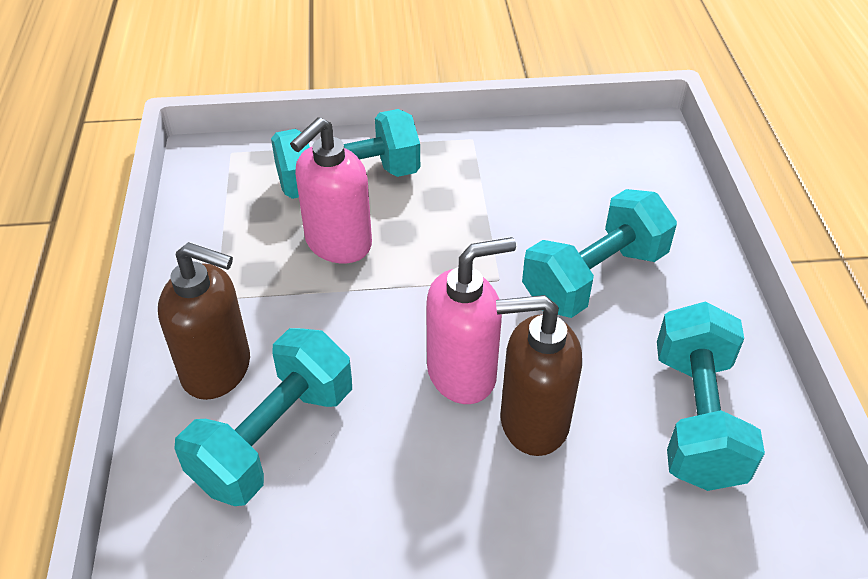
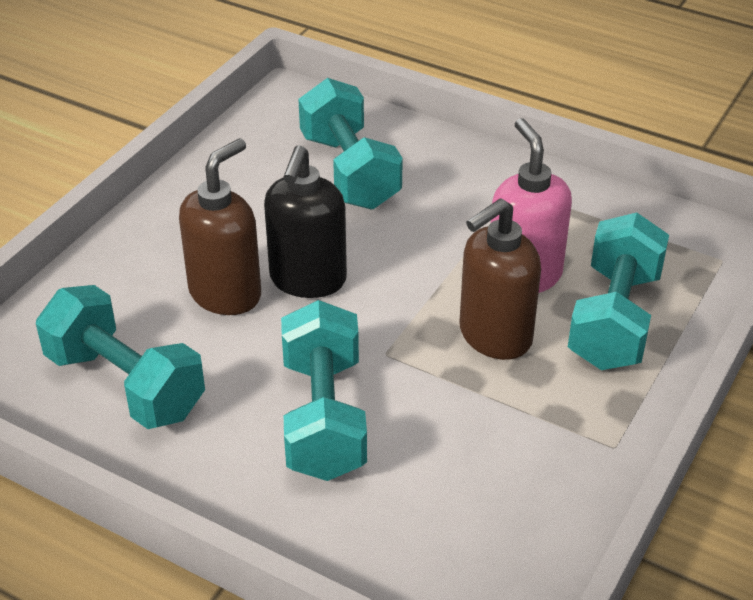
camera: 125 degrees right, 5 degrees down
(217, 370) = (438, 167): brown soap dispenser -> brown soap dispenser (494, 336)
(462, 374) = (307, 280): pink soap dispenser -> black soap dispenser

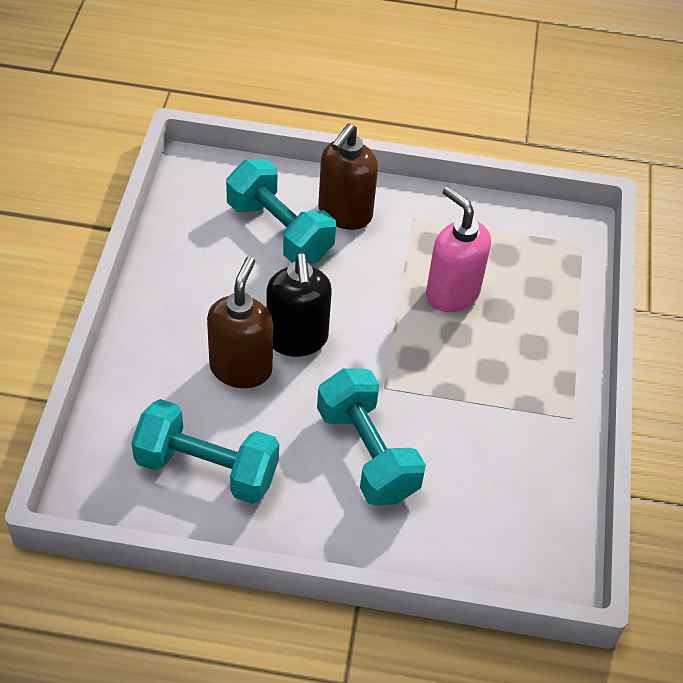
camera: 25 degrees left, 10 degrees up
(494, 336) = (454, 351): brown soap dispenser -> brown soap dispenser (344, 214)
(614, 319) = (530, 314): turquoise dumbbell -> none

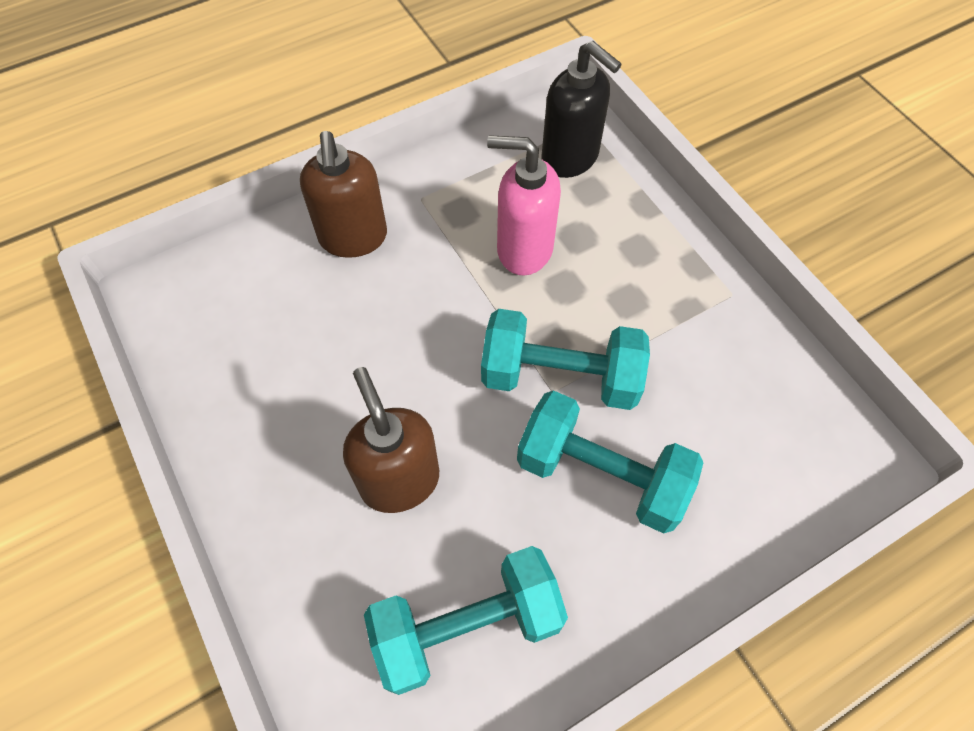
camera: 35 degrees left, 10 degrees up
(279, 231) = (305, 300): turquoise dumbbell -> turquoise dumbbell (560, 377)
(297, 339) = (426, 404): black soap dispenser -> black soap dispenser (570, 158)

